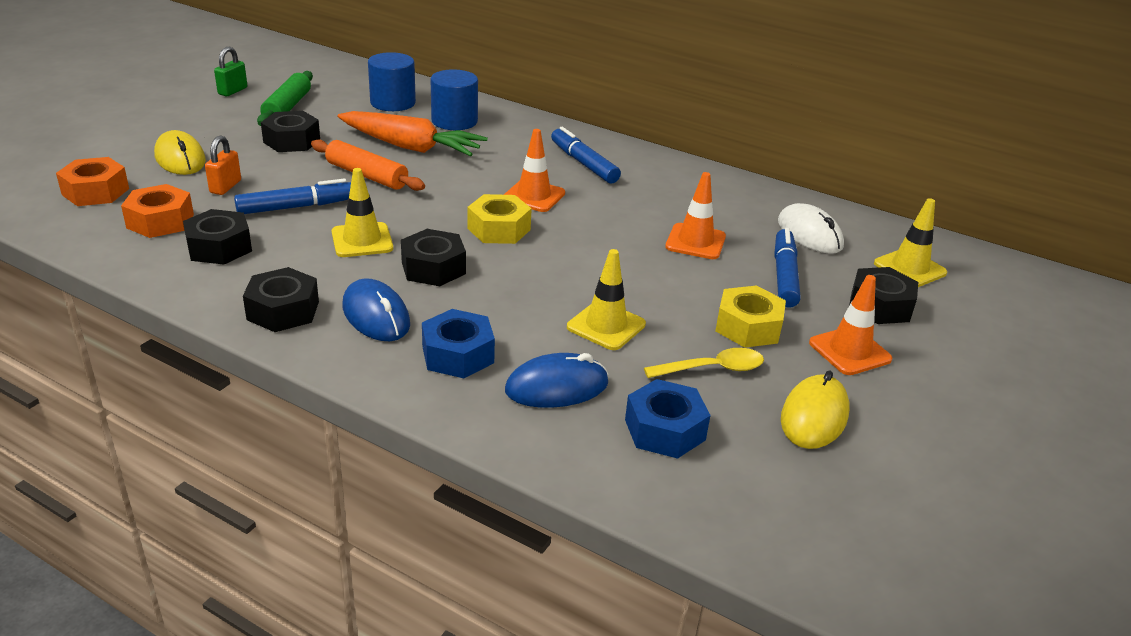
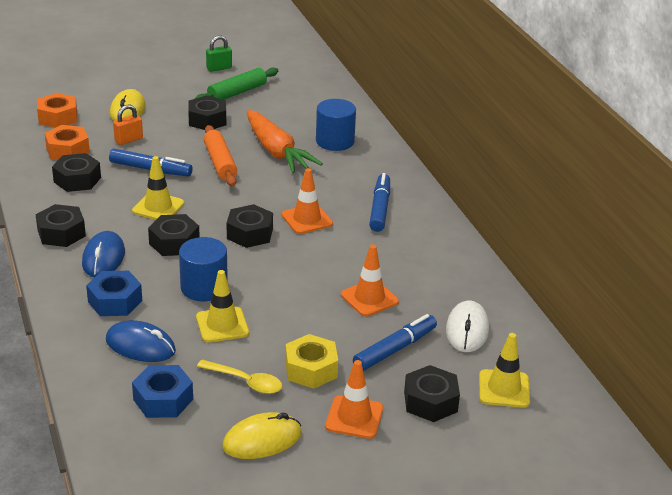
camera: 40 degrees right, 0 degrees up
(393, 103) = (312, 112): blue cylinder -> blue cylinder (204, 288)
(499, 229) = (250, 233): yellow nut -> black nut

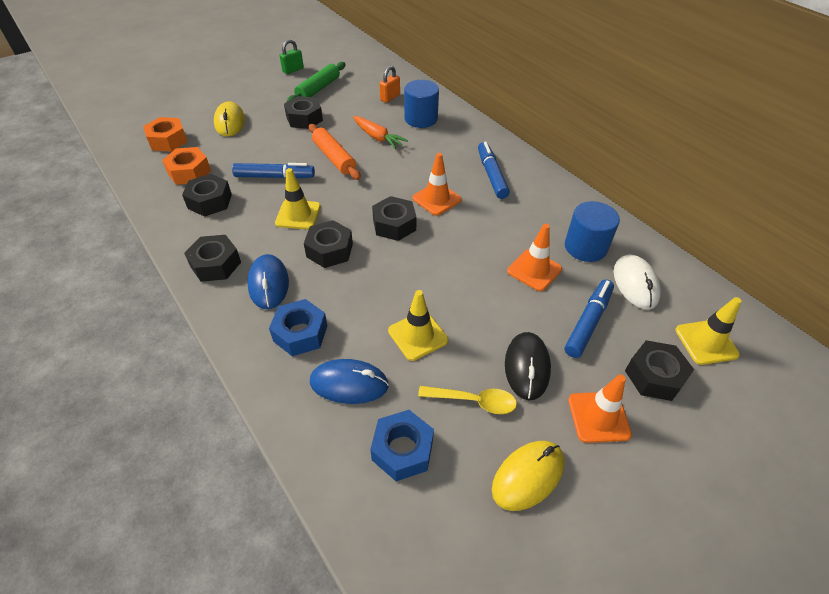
camera: 15 degrees left, 15 degrees up
(128, 140) = (242, 151): orange padlock -> orange padlock (390, 97)
(204, 288) = (380, 295): blue cylinder -> blue cylinder (585, 247)
(277, 152) = (378, 137): orange carrot -> orange carrot, size x0.62
(311, 369) = (527, 367): yellow nut -> black mouse

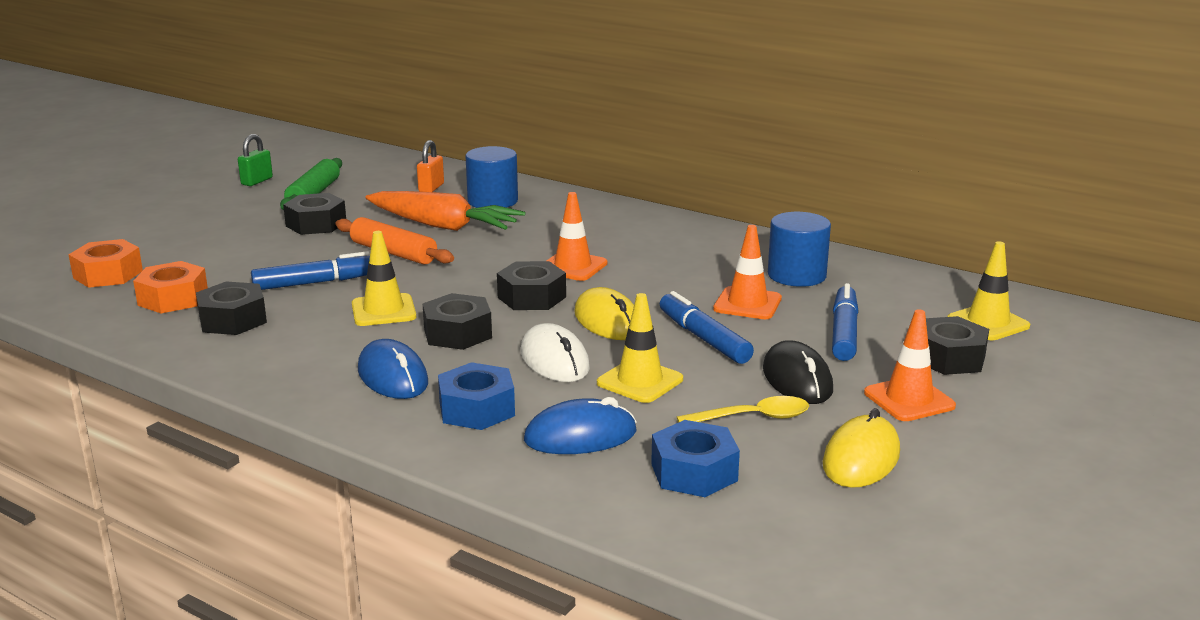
camera: 20 degrees left, 25 degrees down
(215, 264) = (295, 374): black nut -> none
(230, 122) = (197, 243): yellow mouse -> yellow mouse (608, 321)
(378, 137) = (444, 226): orange carrot -> orange carrot, size x1.61
(491, 175) = (631, 235): blue marker -> blue marker (703, 338)
(635, 284) = (877, 294): white mouse -> white mouse (554, 360)

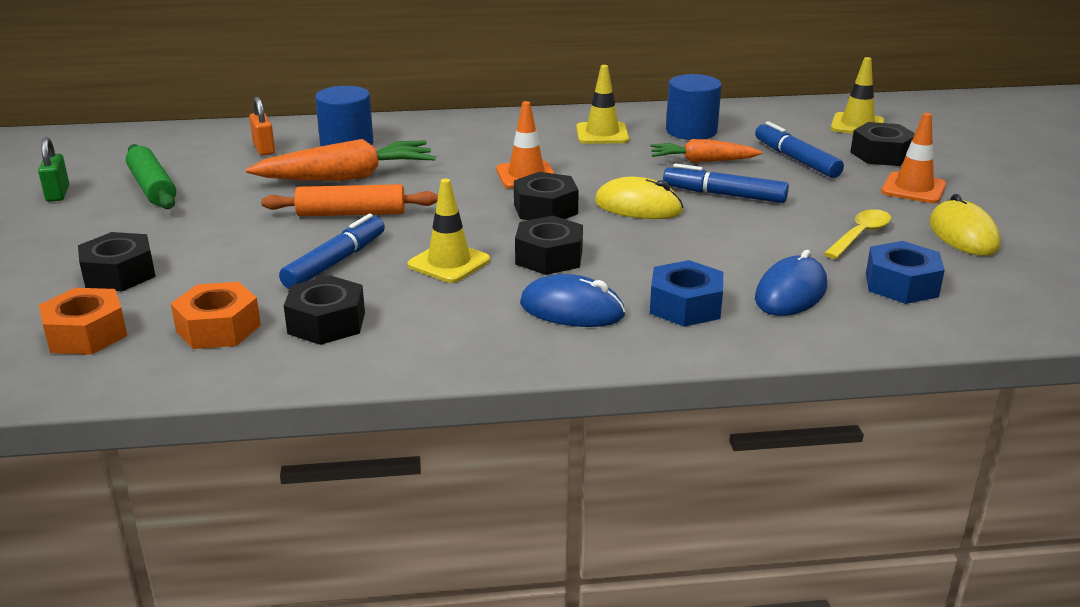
camera: 40 degrees left, 5 degrees up
(316, 224) = (217, 213): black nut -> black nut (119, 274)
(554, 360) = (662, 248): white mouse -> none
(640, 381) = (747, 240): yellow traffic cone -> yellow traffic cone (602, 134)
(747, 304) = (702, 161): orange traffic cone -> orange carrot
(797, 379) = (833, 200): black mouse -> none

